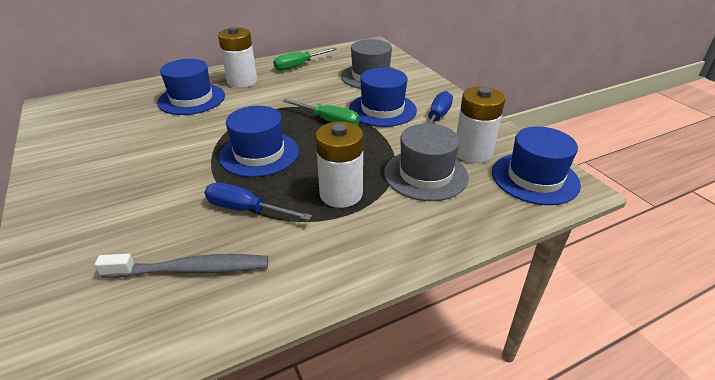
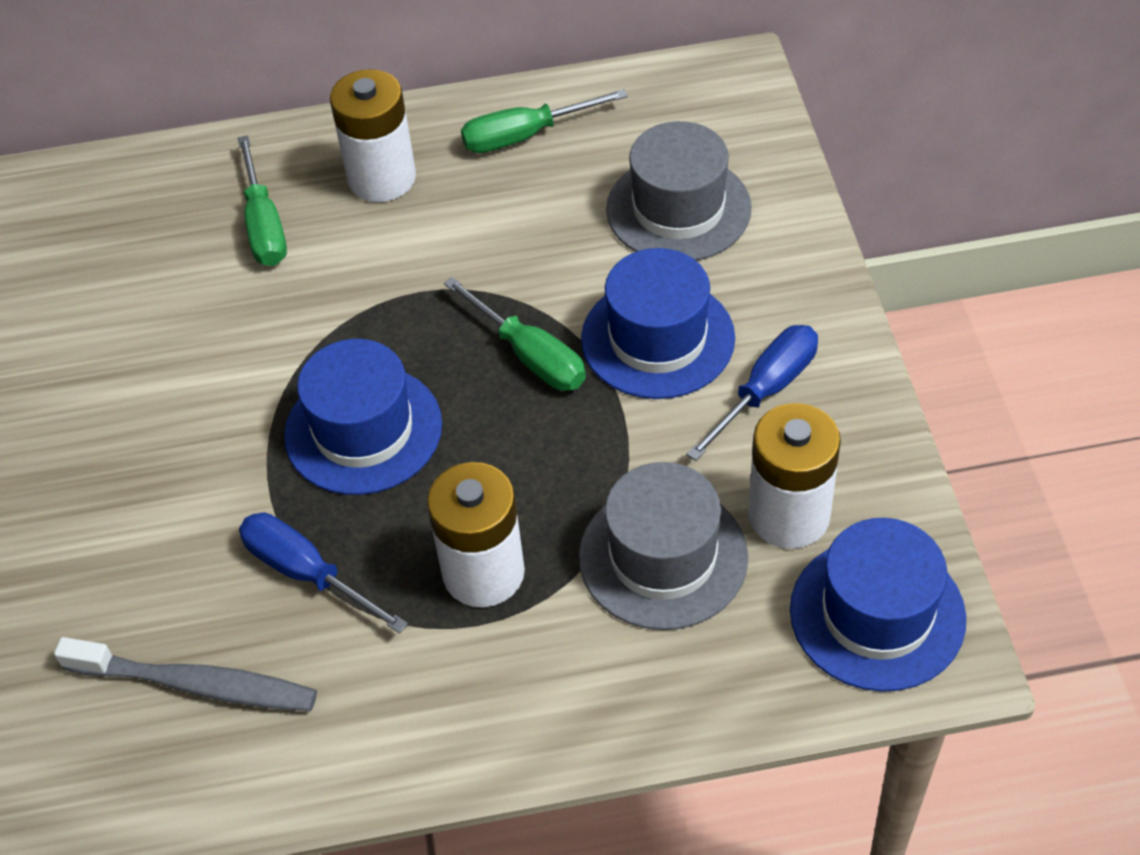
camera: 20 degrees right, 15 degrees up
(191, 99) = (264, 225): blue hat -> green screwdriver

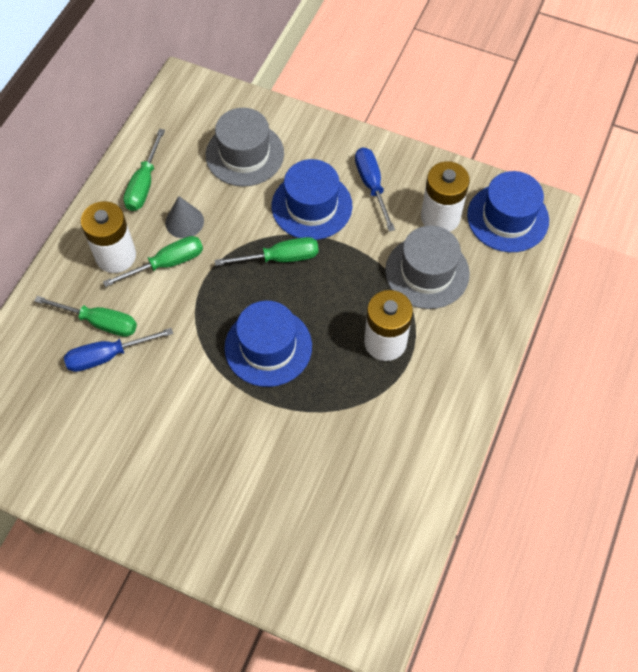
camera: 60 degrees left, 10 degrees up
(197, 684) = (360, 489): grey toothbrush -> none
(307, 573) = (332, 412): blue screwdriver -> blue screwdriver (107, 356)
(414, 237) = (167, 263): none -> green screwdriver
(500, 214) = (184, 222): none -> grey cone

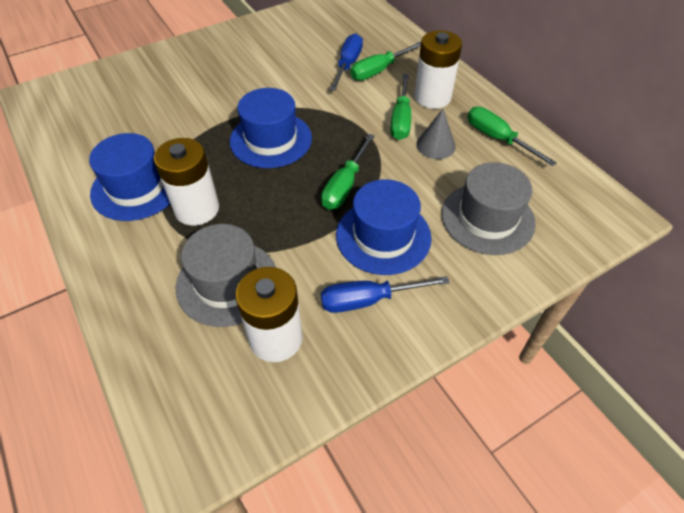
camera: 125 degrees right, 10 degrees down
(371, 185) = (368, 300): blue screwdriver -> blue screwdriver turned 150 degrees clockwise
(507, 218) = (212, 410): blue hat -> blue hat (136, 187)

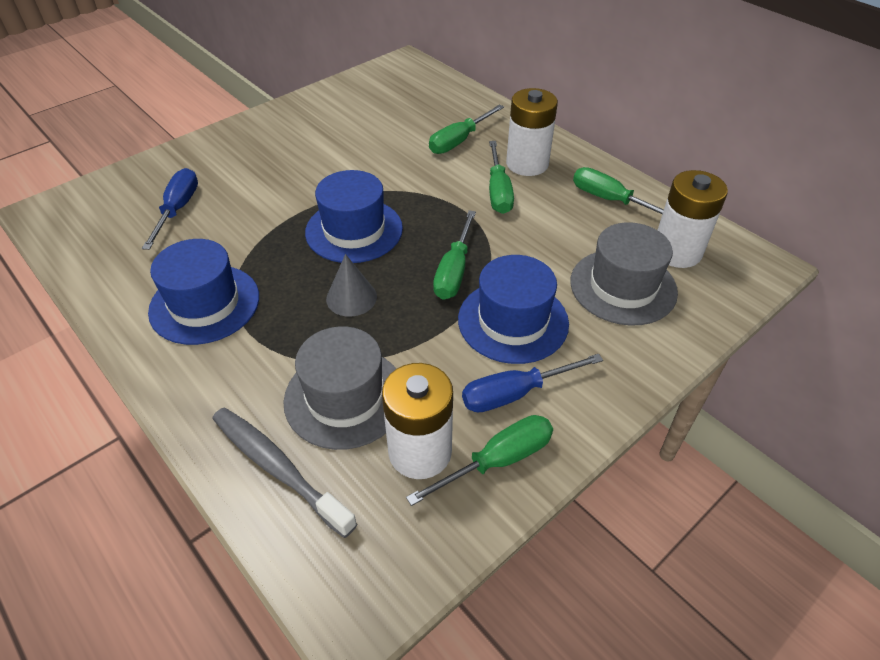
camera: 10 degrees left, 5 degrees down
(159, 333) = (278, 468): none -> grey toothbrush
(197, 209) = (286, 319): white battery -> white battery (676, 252)
(338, 356) = (498, 460): none -> green screwdriver
(348, 65) = (421, 138): blue screwdriver -> blue screwdriver (178, 209)
(436, 145) = (545, 215): grey cone -> grey cone (351, 297)

